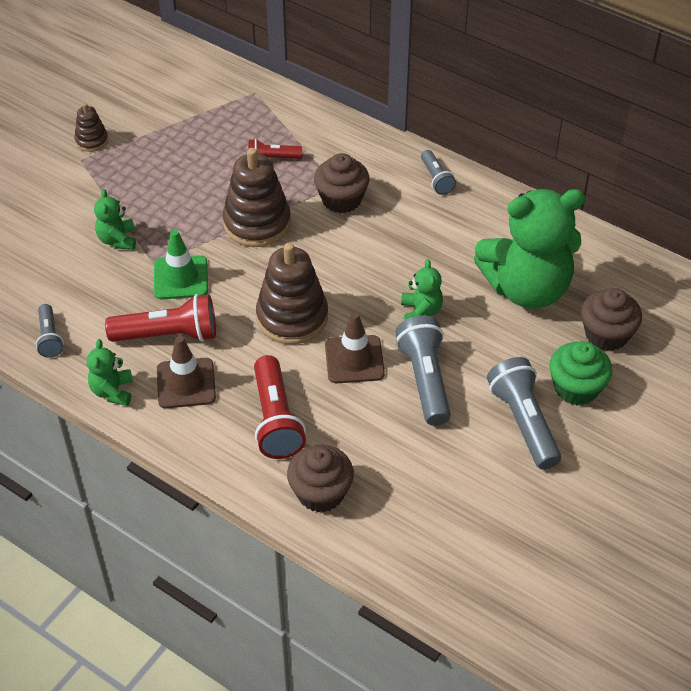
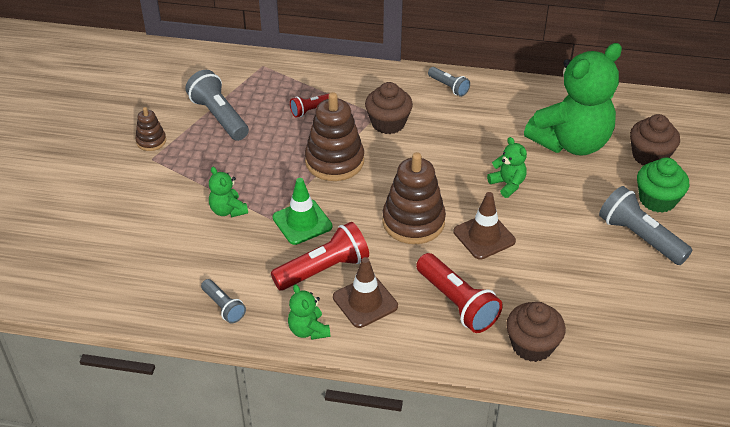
camera: 25 degrees left, 5 degrees down
(425, 379) = (547, 232): grey flashlight -> grey flashlight (219, 116)

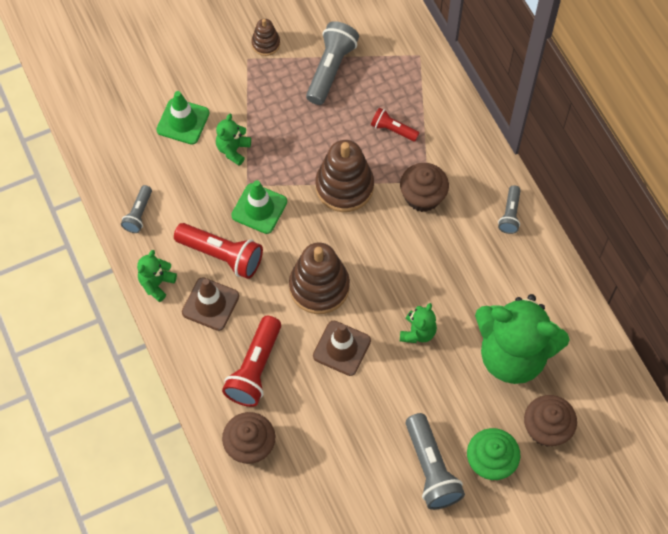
camera: 55 degrees right, 20 degrees up
(164, 229) = (183, 121): none -> green traffic cone
(639, 237) = (431, 469): grey flashlight -> grey flashlight turned 150 degrees clockwise

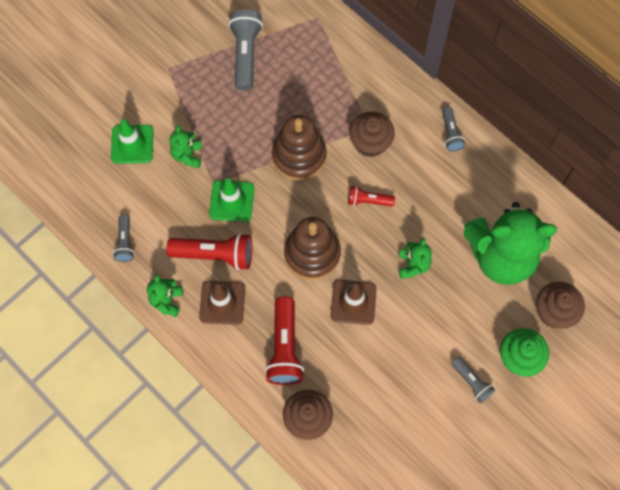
camera: 20 degrees left, 5 degrees up
(266, 44) = (179, 49): brown stacking toy -> none
(393, 130) = (321, 91): red flashlight -> red flashlight (368, 201)
(431, 469) = (471, 382): grey flashlight -> grey flashlight, size x0.57

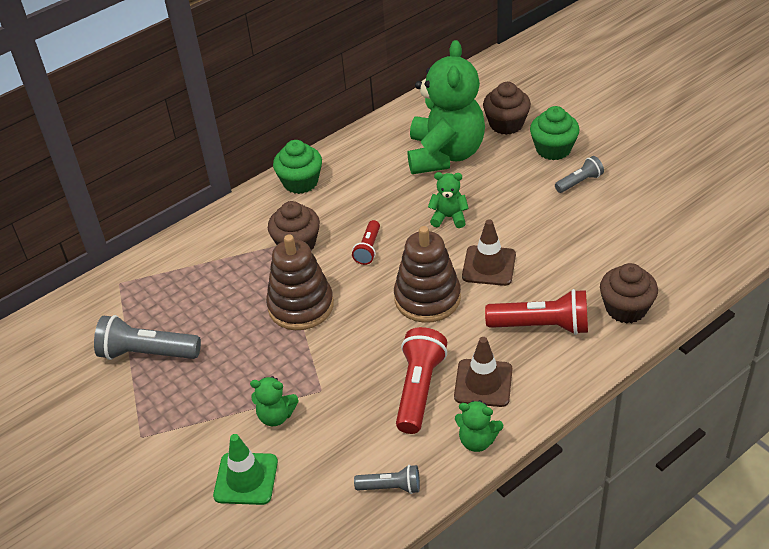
camera: 80 degrees left, 25 degrees down
(232, 201) = (349, 371): green traffic cone -> none
(450, 134) = (300, 182): grey flashlight -> green cupcake

